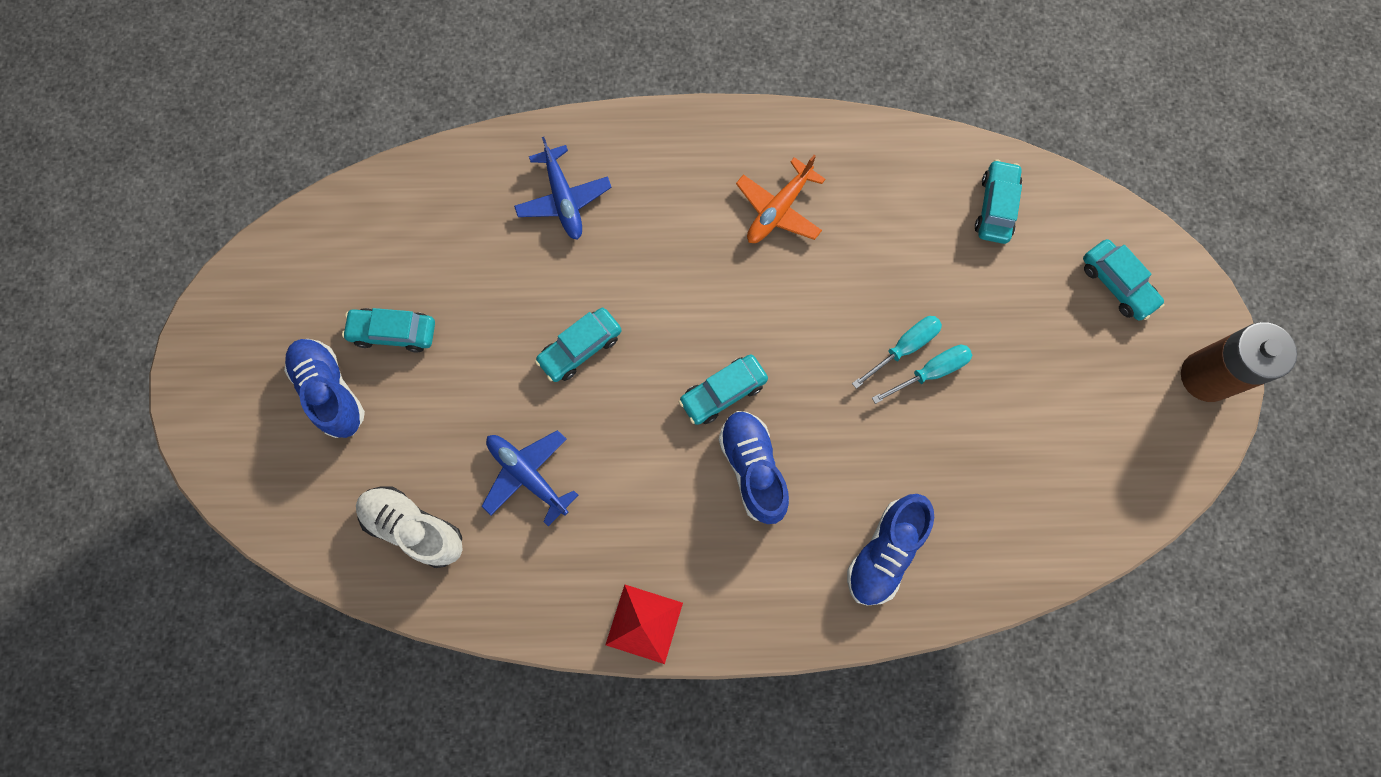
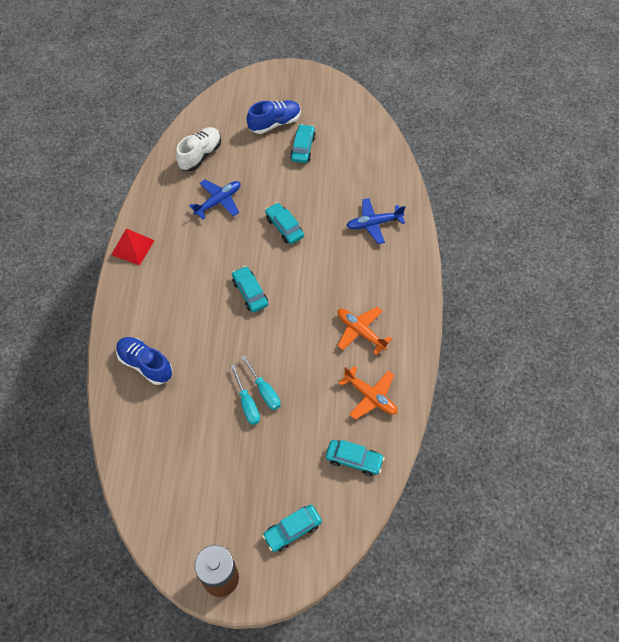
camera: 95 degrees right, 15 degrees down
(752, 469) = (204, 303): blue shoe -> none
(890, 189) = (370, 396): none -> orange plane

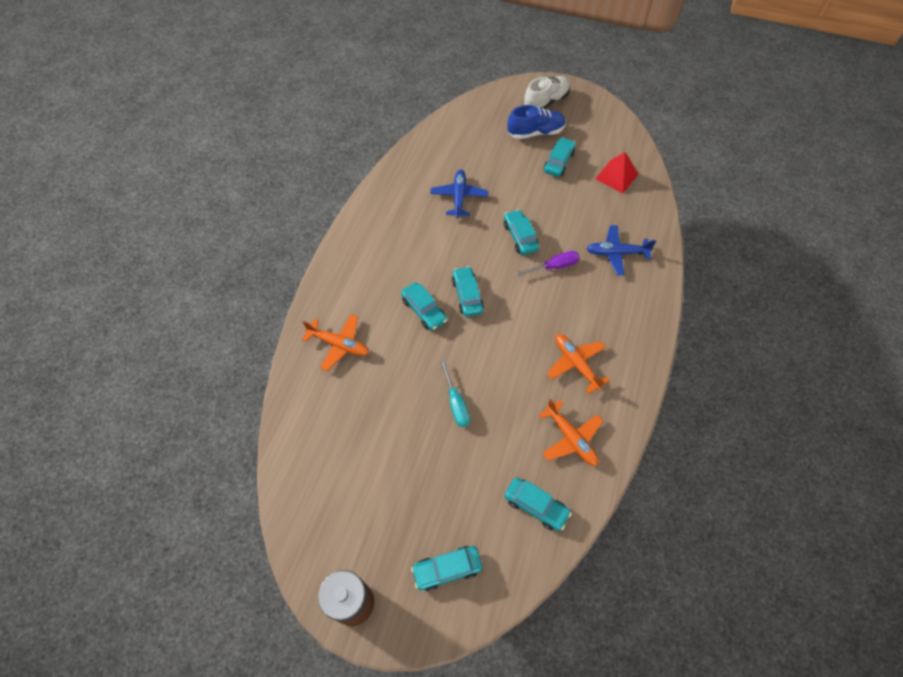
camera: 15 degrees right, 0 degrees up
(132, 247) = (360, 223): red pyramid -> red pyramid (616, 176)
(145, 364) = (339, 345): blue shoe -> orange plane
(200, 155) = (452, 148): white shoe -> white shoe (546, 102)
(214, 315) = (424, 310): none -> turquoise car
(218, 201) = (459, 197): blue plane -> blue plane turned 60 degrees counterclockwise
(247, 404) = (434, 412): turquoise screwdriver -> none
(322, 248) = (554, 266): none -> purple screwdriver

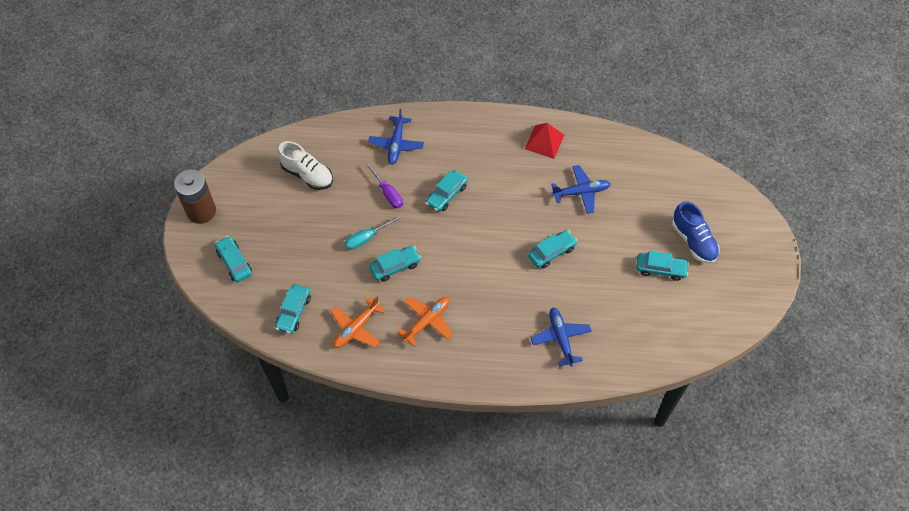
camera: 75 degrees right, 0 degrees up
(339, 345) = (396, 144): orange plane -> blue plane
(467, 295) = (472, 223): turquoise car -> turquoise car (395, 266)
(546, 102) = (743, 242): white shoe -> white shoe (307, 174)
(554, 266) = (527, 287): purple screwdriver -> purple screwdriver (388, 193)
(616, 176) = (662, 326): red pyramid -> red pyramid (544, 141)

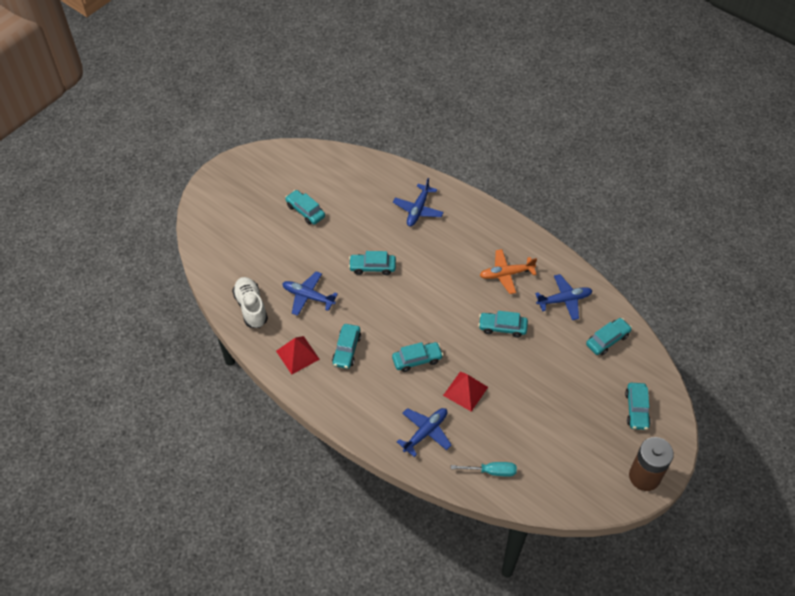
camera: 145 degrees left, 5 degrees down
(307, 174) = (526, 453): white shoe -> white shoe (251, 307)
(356, 328) = (564, 300): orange plane -> blue plane
(366, 238) = (510, 363): turquoise screwdriver -> turquoise screwdriver (491, 471)
(388, 193) = (465, 391): purple screwdriver -> red pyramid
(510, 168) = (346, 350): none -> turquoise car
(693, 241) = (262, 215): blue shoe -> none

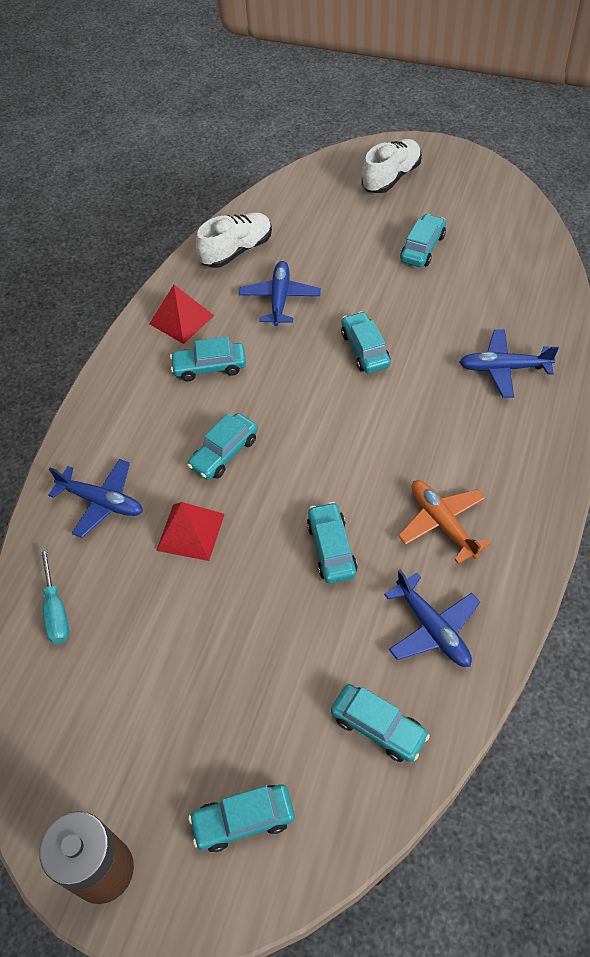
camera: 75 degrees right, 0 degrees up
(232, 204) = (391, 177): none -> white shoe
(417, 360) = (224, 453): turquoise car -> turquoise car turned 75 degrees clockwise

